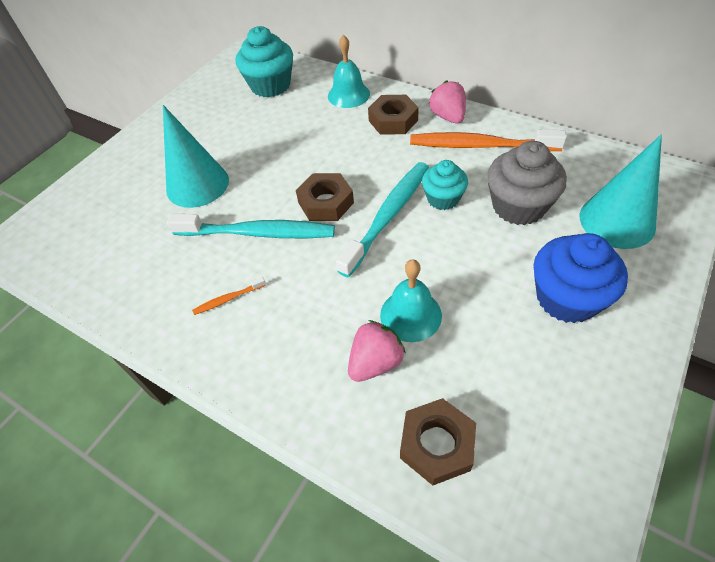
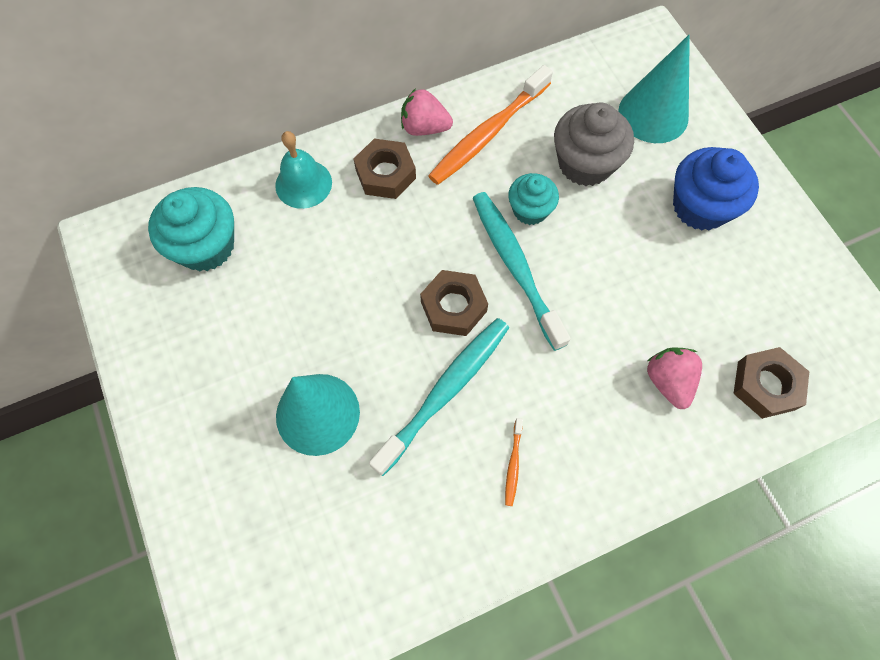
camera: 60 degrees left, 15 degrees up
(410, 315) = (640, 324): turquoise bell -> none

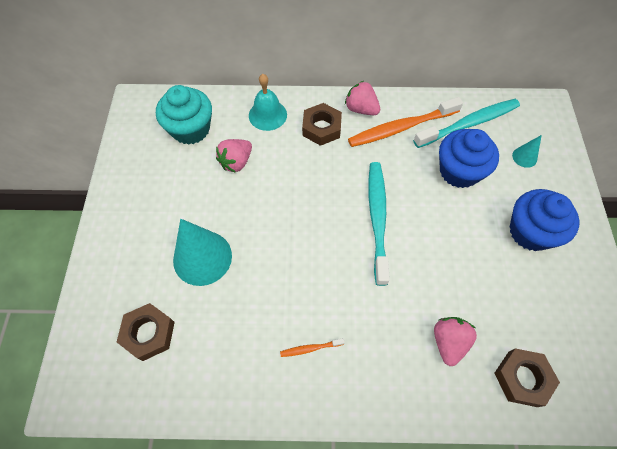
camera: 25 degrees right, 5 degrees down
(295, 267) = (236, 162): none -> pink strawberry
(445, 391) = (290, 279): turquoise toothbrush -> turquoise toothbrush (469, 124)
(453, 307) = (323, 228): brown nut -> brown nut (149, 333)
(513, 464) = (310, 348): orange toothbrush -> orange toothbrush turned 45 degrees clockwise
(530, 210) = (405, 186): turquoise cupcake -> none
(585, 163) = (459, 171): grey cupcake -> blue cupcake
(653, 114) = (524, 157): turquoise cone -> turquoise cone, size x0.47

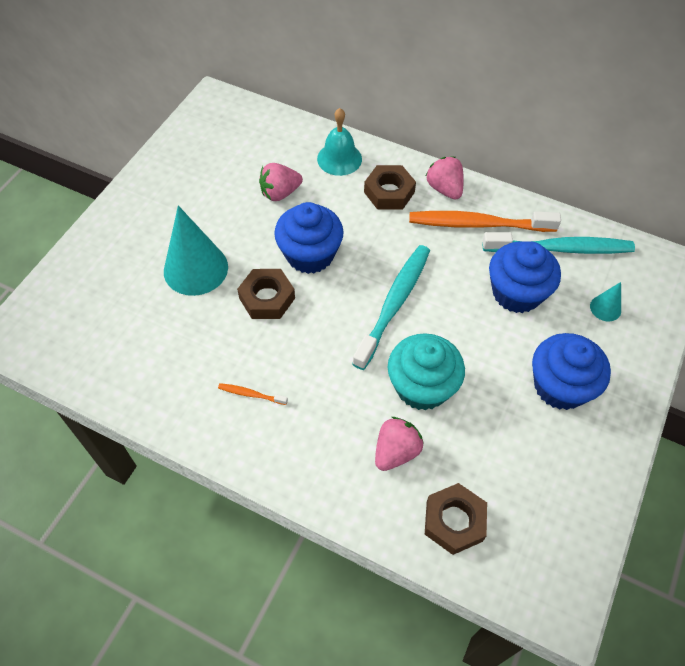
camera: 25 degrees right, 5 degrees down
(149, 333) = (109, 315): brown nut -> brown nut (267, 298)
(191, 129) = (253, 144): turquoise cupcake -> turquoise cupcake (422, 386)
(290, 205) = (310, 255): none -> blue cupcake

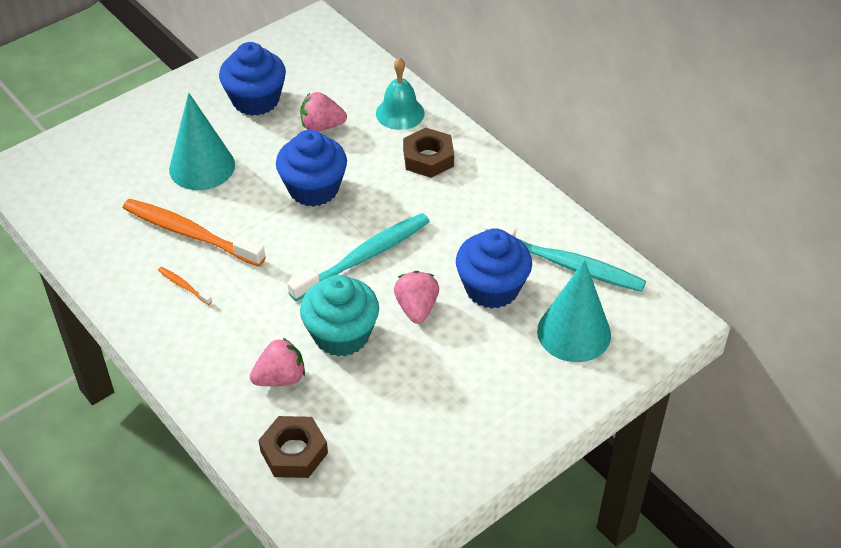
camera: 25 degrees right, 10 degrees down
(267, 298) = (249, 212): brown nut -> none
(444, 189) = (486, 172): pink strawberry -> pink strawberry (416, 308)
(478, 224) = (497, 215): orange toothbrush -> orange toothbrush (190, 233)
(560, 386) = (475, 382): blue cupcake -> blue cupcake (255, 100)
(605, 308) = (574, 332): turquoise cone -> turquoise cone, size x2.14

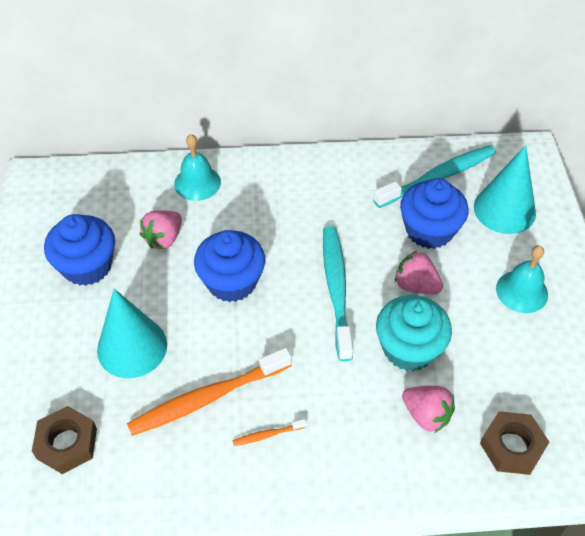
camera: 55 degrees left, 5 degrees up
(280, 378) = (426, 415): pink strawberry -> pink strawberry turned 120 degrees clockwise
(428, 158) = (263, 193): brown nut -> brown nut (67, 443)
(479, 388) = (522, 291): none -> turquoise bell

